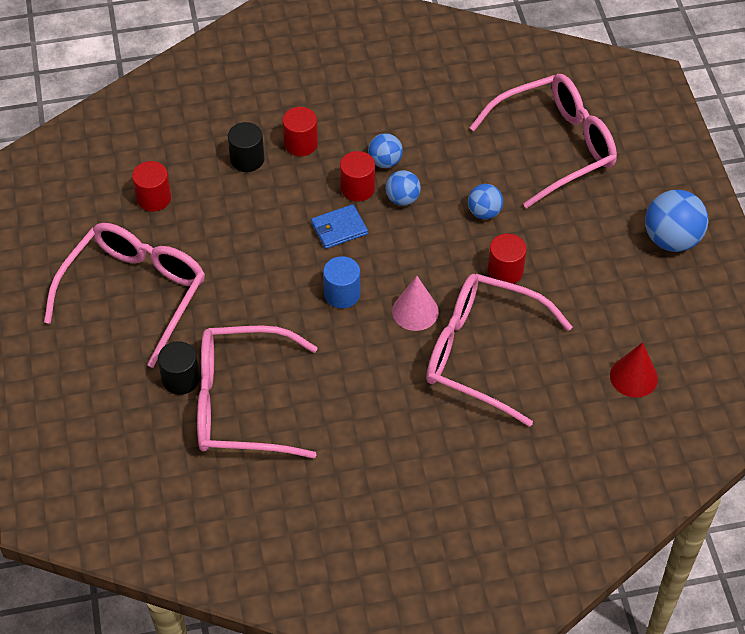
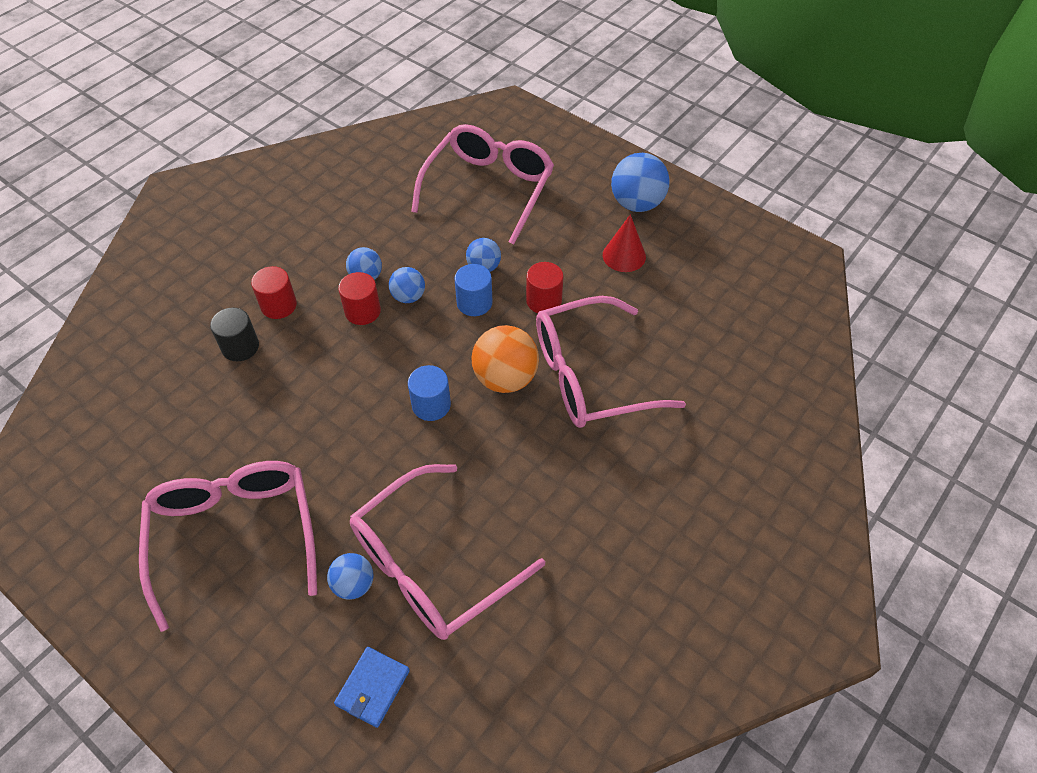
camera: 40 degrees left, 0 degrees up
(154, 198) = (177, 435): red cylinder -> none
(181, 379) = (354, 584): black cylinder -> blue ball
(339, 228) = (377, 353): blue wallet -> blue wallet (373, 688)
(415, 311) = (505, 378): pink cone -> orange ball
(448, 237) = (474, 303): none -> blue cylinder
(633, 377) = (714, 317): red cone -> red cone (624, 256)

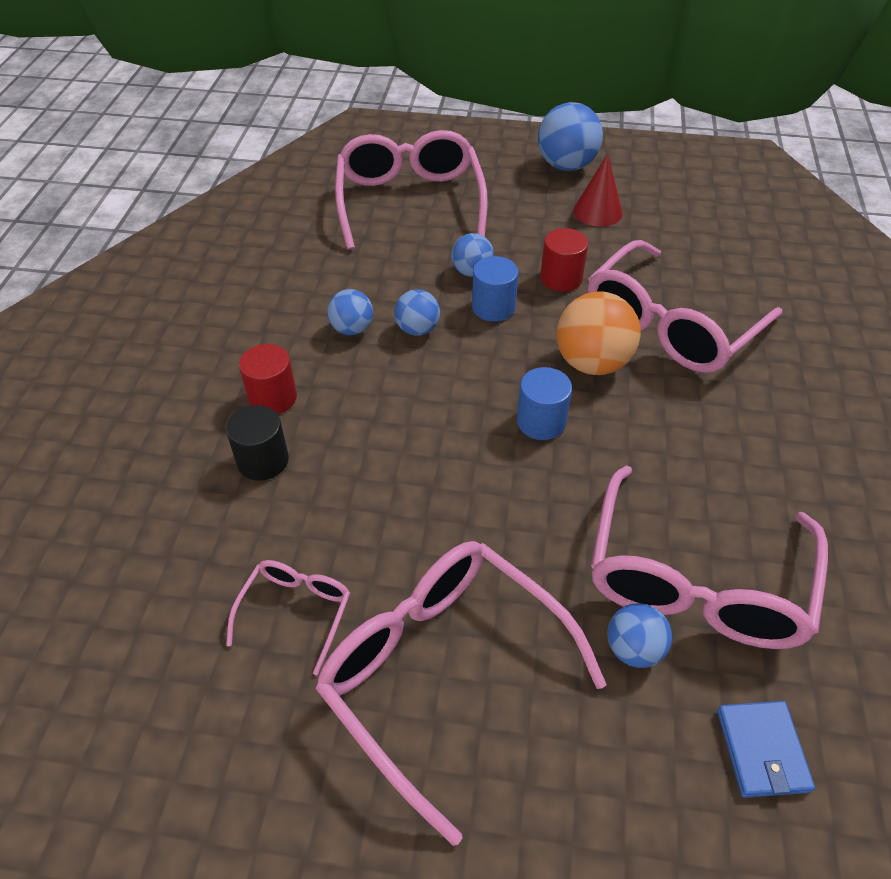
camera: 30 degrees left, 5 degrees down
(186, 453) = (296, 611): none -> pink glasses
(362, 311) = (379, 363): red cylinder -> none

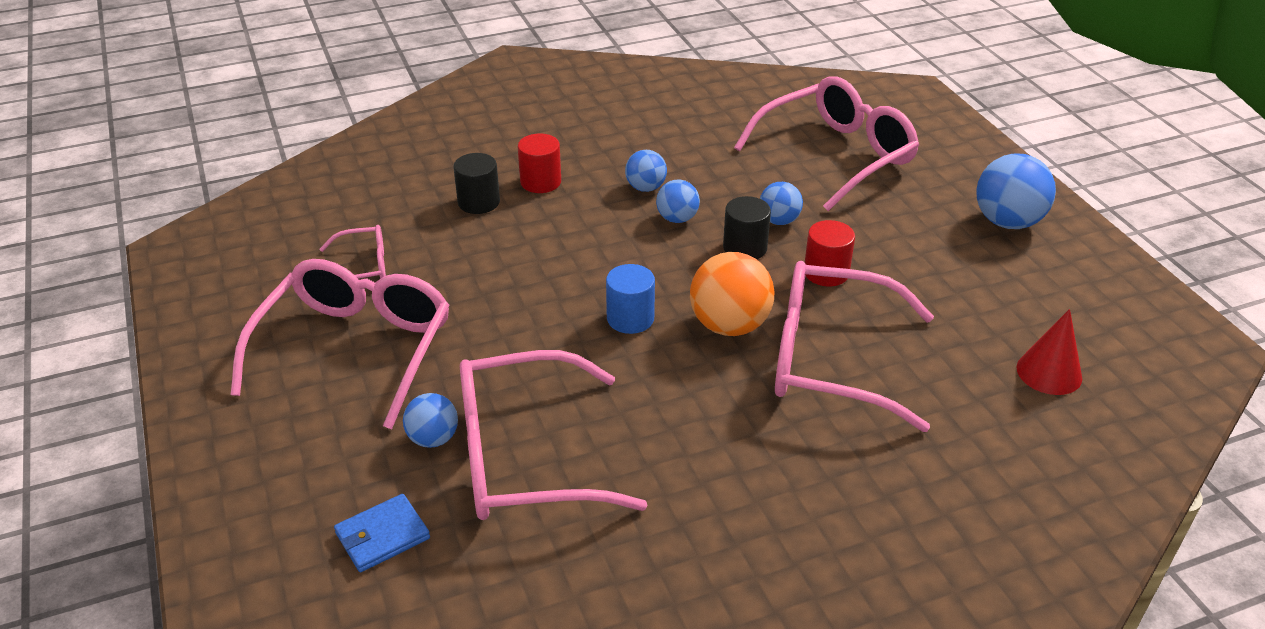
camera: 60 degrees right, 10 degrees down
(493, 307) = (745, 248): blue cylinder -> black cylinder
(597, 212) = (955, 264): red cone -> red cone (1049, 372)

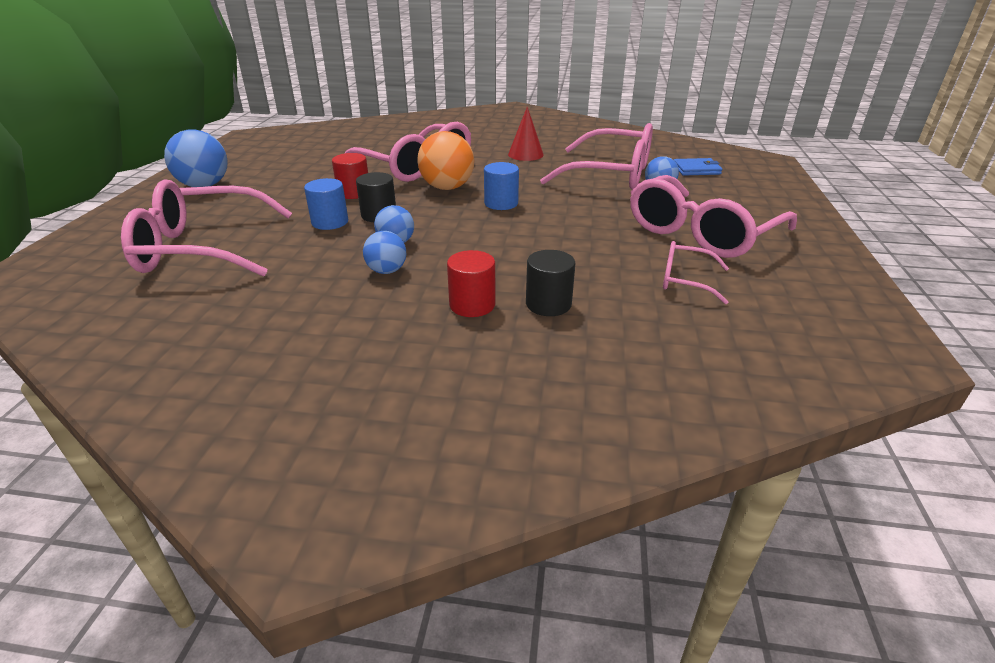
camera: 150 degrees left, 5 degrees down
(779, 221) = (330, 222): blue ball -> blue cylinder
(1049, 372) = (329, 143): red cone -> red cone (525, 154)

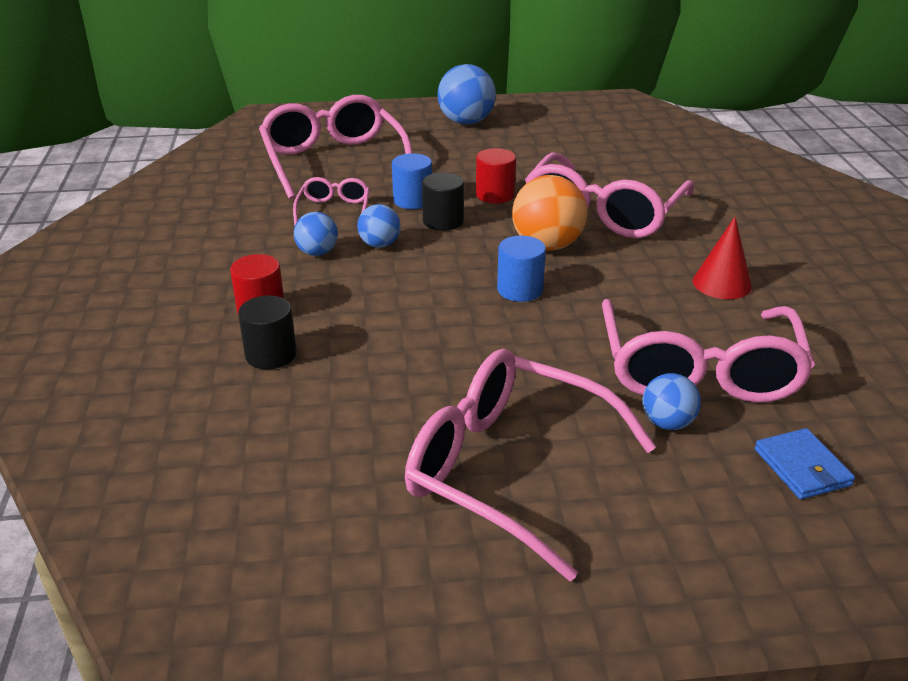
camera: 75 degrees right, 0 degrees up
(684, 280) = (350, 453): pink glasses -> pink glasses (334, 210)

